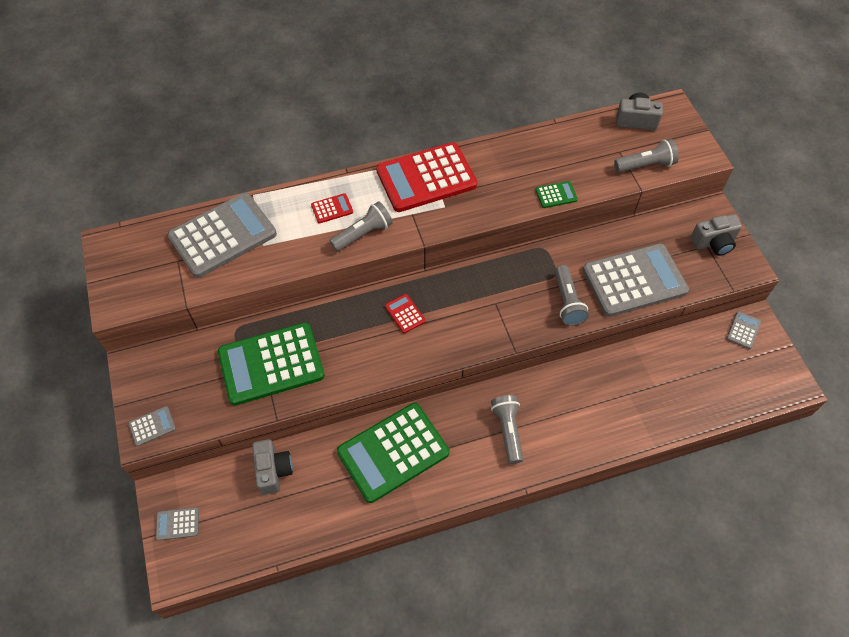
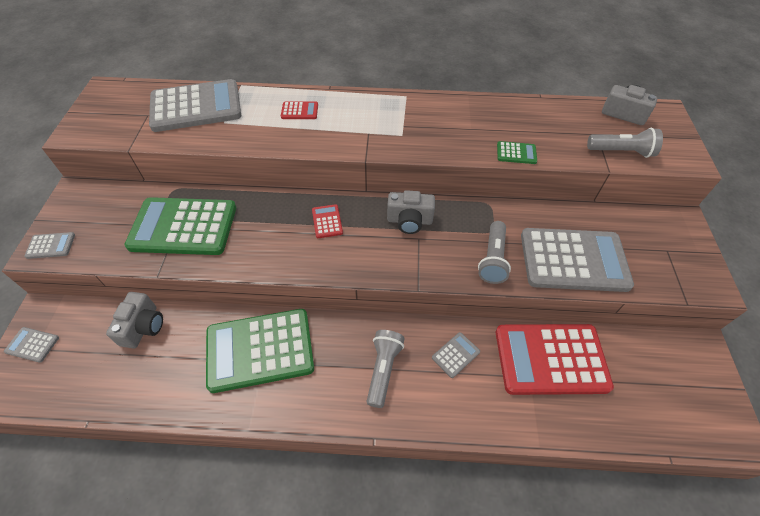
camera: 20 degrees right, 5 degrees down
(363, 234) = (315, 137): grey flashlight -> none
(426, 178) = (396, 109): red calculator -> red calculator (550, 359)
(713, 242) = (676, 249): grey camera -> grey camera (409, 221)
(743, 330) = (685, 353): grey calculator -> grey calculator (455, 355)

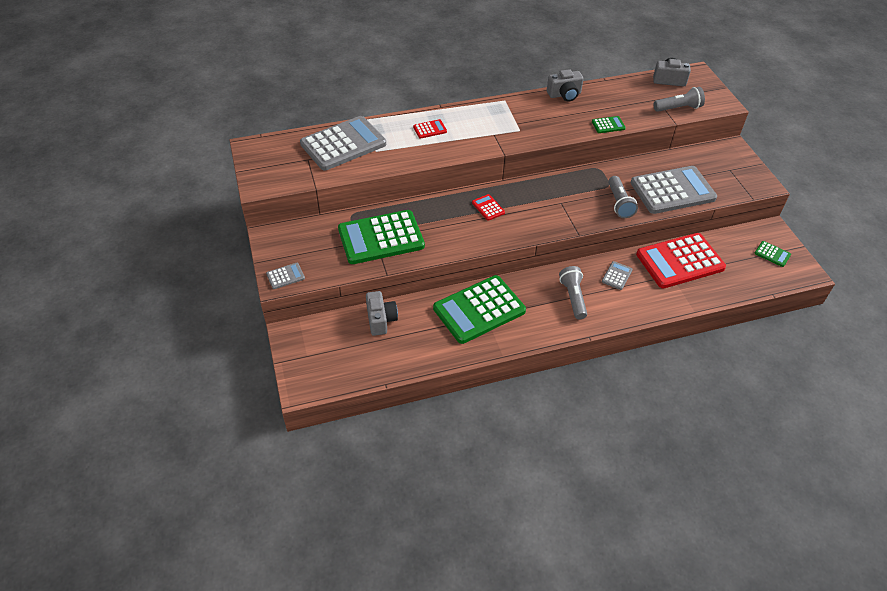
camera: 20 degrees left, 5 degrees down
(32, 344) = (302, 354): grey calculator -> none
(409, 221) = (548, 193): grey camera -> grey camera (564, 94)
(690, 388) = (772, 254): none -> green calculator

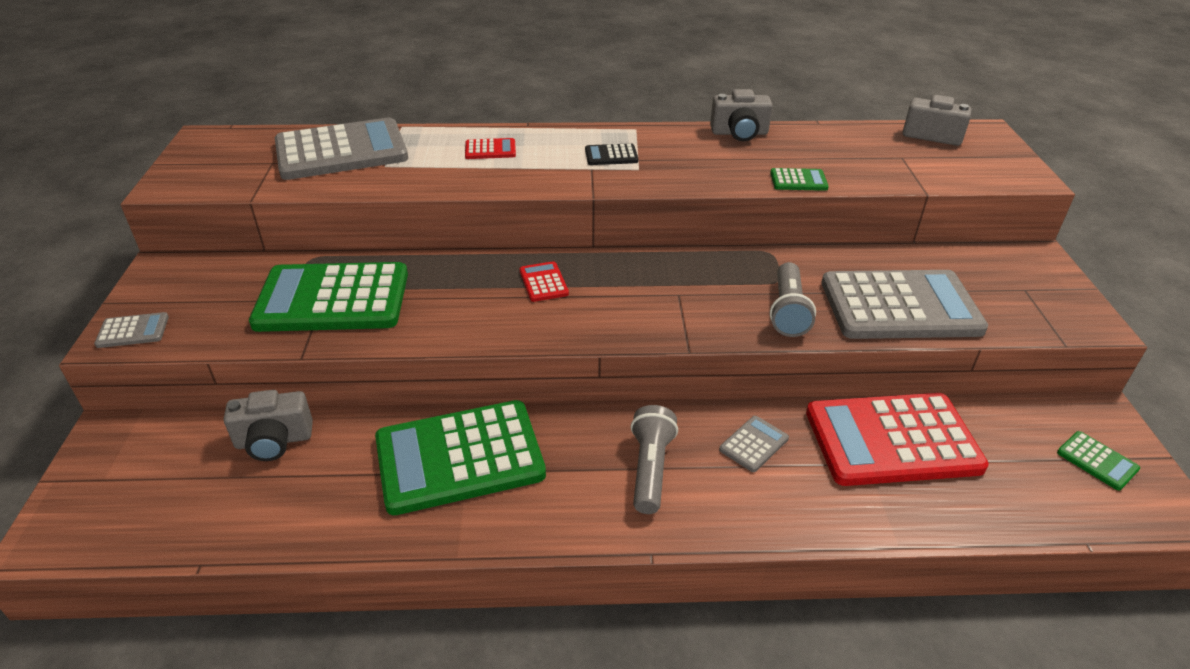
camera: 15 degrees right, 10 degrees down
(381, 320) = (274, 441): grey camera -> grey camera turned 75 degrees clockwise
(500, 123) = (611, 155): none -> black calculator
(678, 108) = (938, 173): grey flashlight -> none

